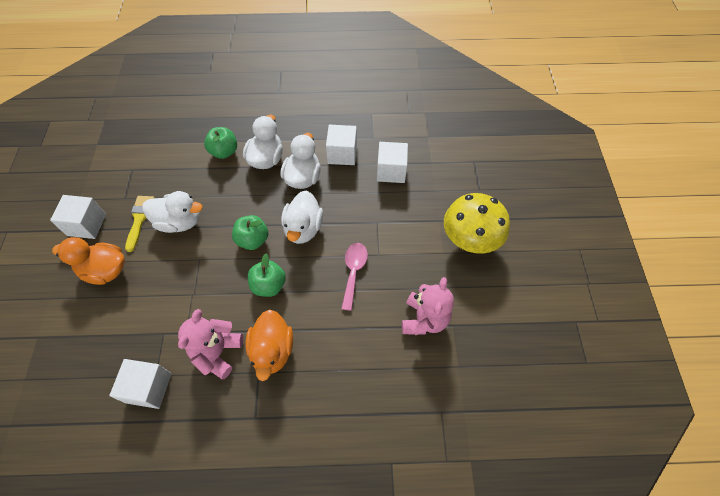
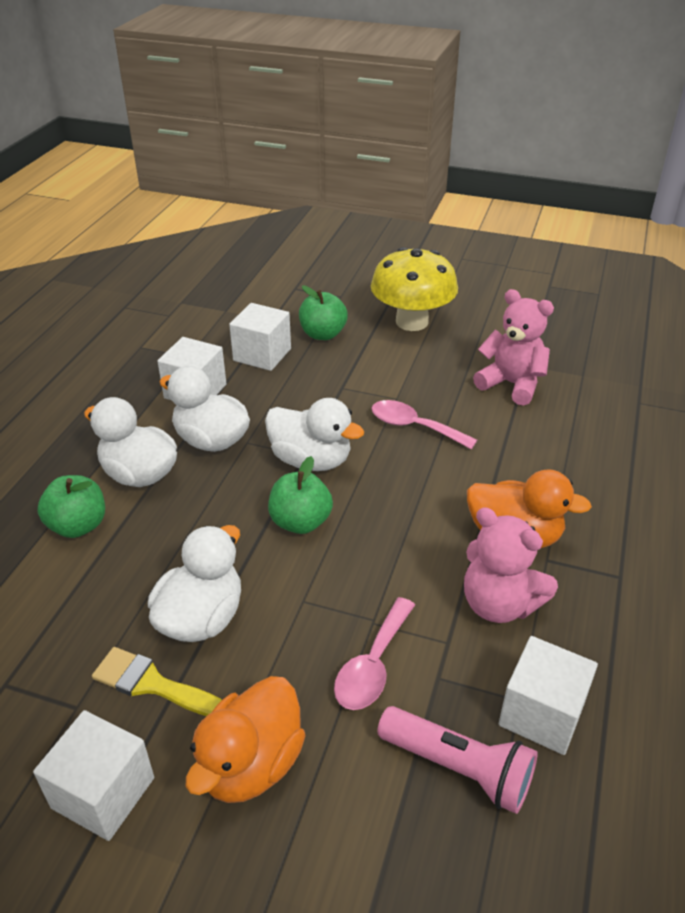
camera: 70 degrees left, 20 degrees down
(113, 355) = (459, 768): none -> pink flashlight
(165, 302) = (373, 665): none -> pink spoon
(269, 285) = (398, 519): green apple -> green apple (323, 334)

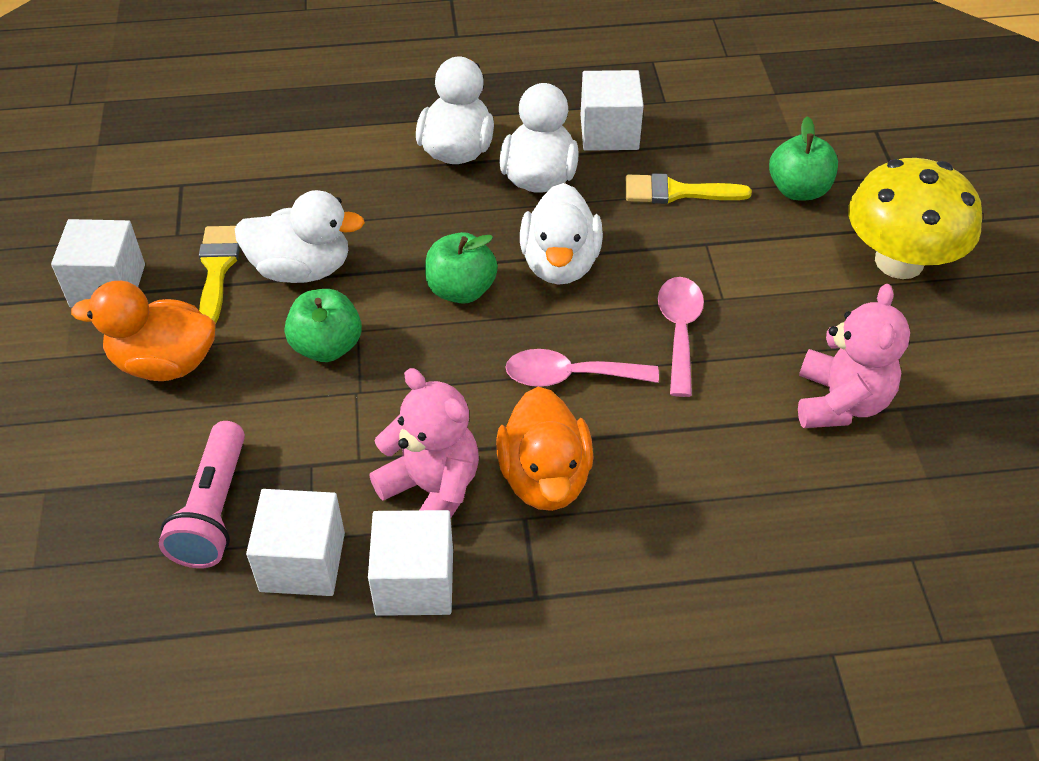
camera: 65 degrees right, 10 degrees up
(78, 526) = (367, 142): green apple -> green apple (327, 346)
(262, 354) = (714, 155): white cube -> white cube (414, 582)
(283, 382) = (676, 192): none -> yellow brush
(373, 665) = (303, 409): pink spoon -> pink spoon (569, 376)
(499, 604) = (432, 489): pink teddy bear -> pink teddy bear turned 120 degrees clockwise

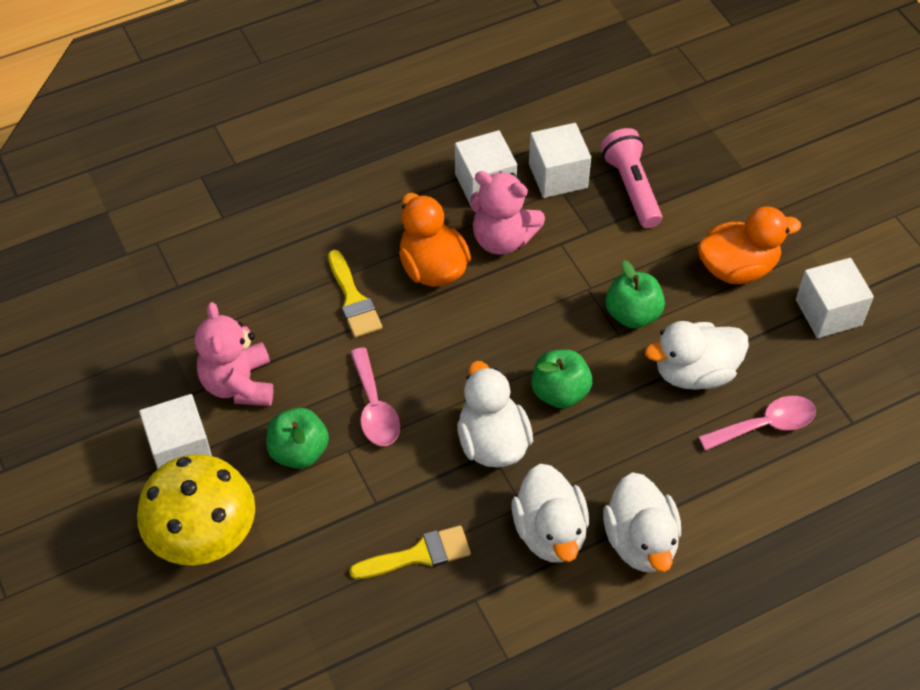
camera: 160 degrees right, 5 degrees up
(217, 268) = (759, 352): yellow brush -> yellow brush (353, 300)
(569, 376) = (445, 344): pink spoon -> pink spoon (765, 425)
(609, 132) = (507, 613): white cube -> white cube (180, 450)
(798, 190) = (306, 594): green apple -> green apple (299, 451)

